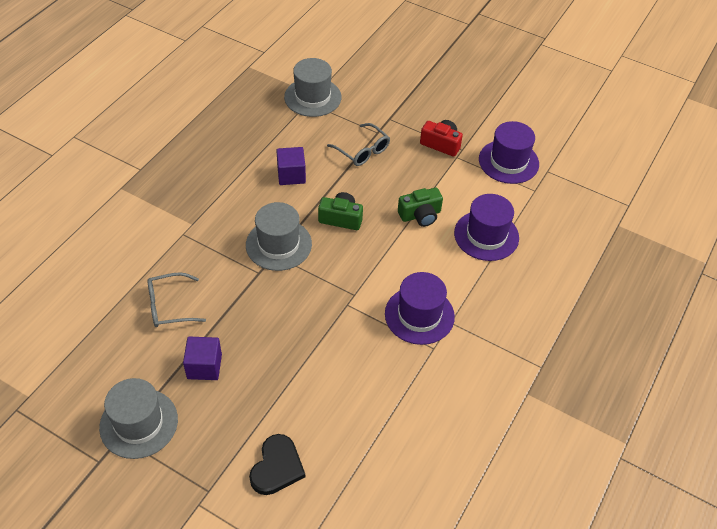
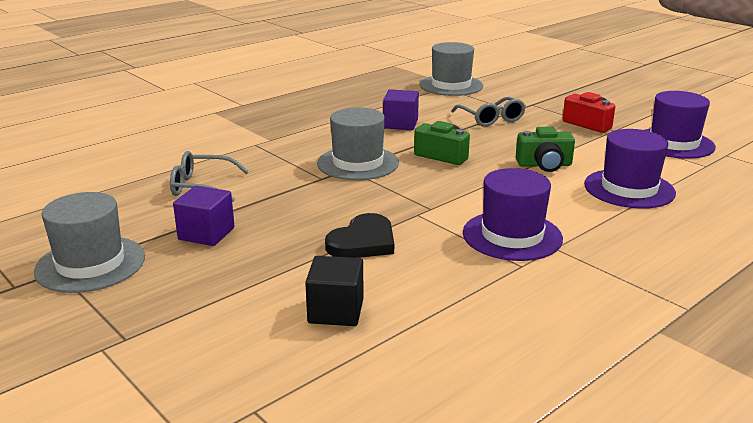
camera: 20 degrees right, 25 degrees down
(277, 467) = (235, 334): black heart -> black heart (363, 242)
(330, 427) = (336, 311): none -> black cube

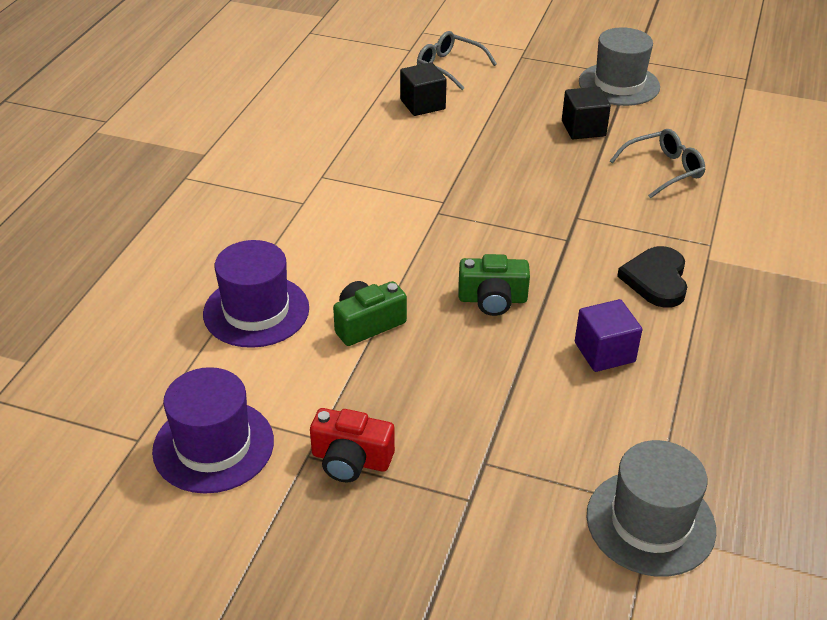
camera: 150 degrees right, 15 degrees up
(206, 233) = (583, 128): purple cube -> black cube
(358, 163) = (568, 252): grey hat -> none
(363, 242) = (459, 159): black heart -> black heart (656, 279)
(491, 119) = (499, 418): grey glasses -> grey glasses (449, 67)
(512, 236) = (345, 204): purple hat -> none

